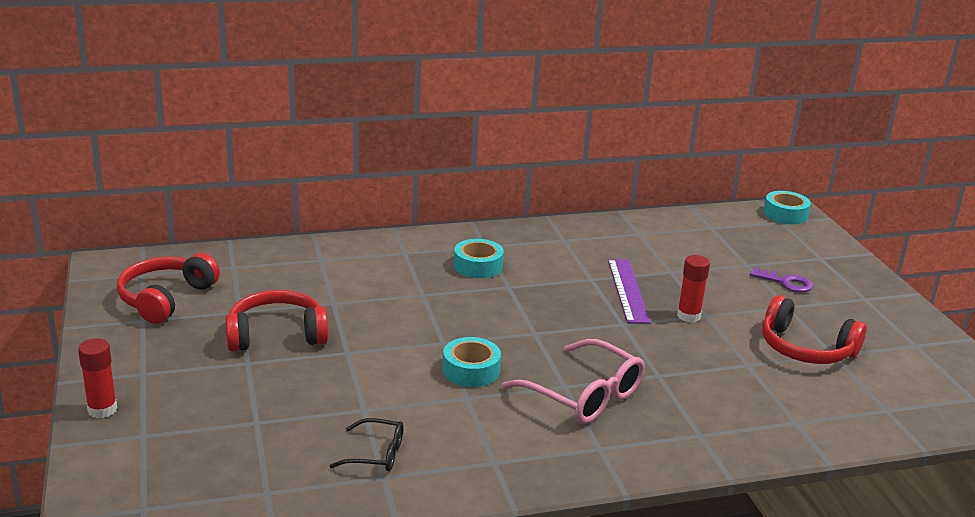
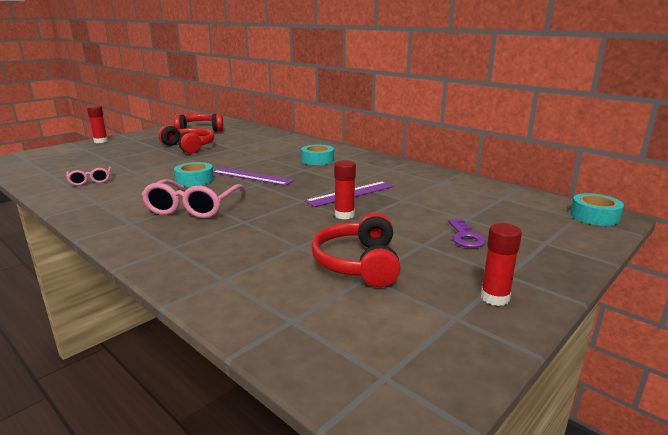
camera: 60 degrees right, 5 degrees down
(376, 454) = (90, 181): black glasses -> pink glasses
(499, 327) = (252, 176): none -> purple ruler
(896, 319) = (495, 298): none -> red glue stick

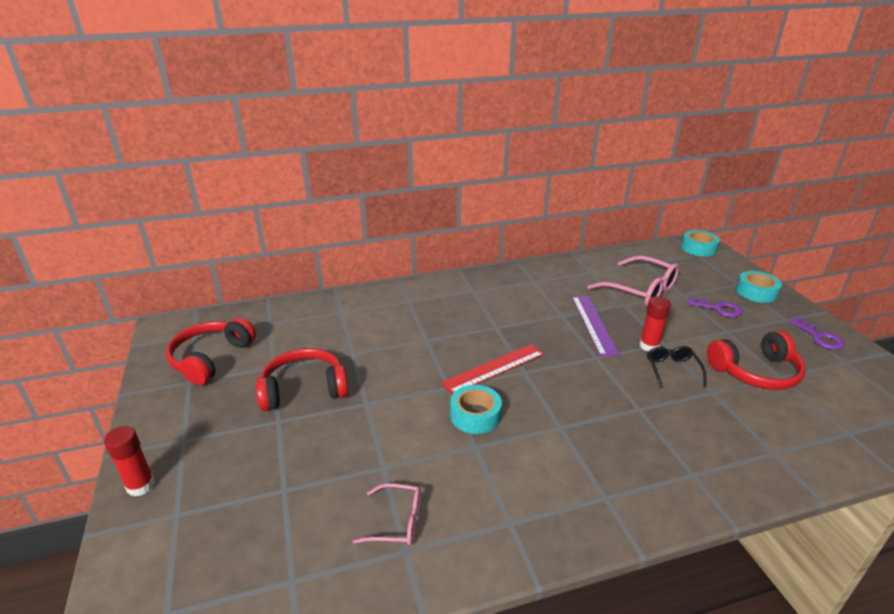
camera: 60 degrees left, 10 degrees up
(193, 208) = (579, 436): pink glasses -> pink glasses (641, 290)
(252, 176) = (494, 368): purple ruler -> red ruler
(316, 227) = (672, 369): none -> black glasses
(317, 160) = (469, 309): turquoise tape -> turquoise tape (756, 292)
(358, 263) = (755, 372): red headphones -> red headphones turned 45 degrees counterclockwise
(495, 298) = (819, 337): red glue stick -> purple key

